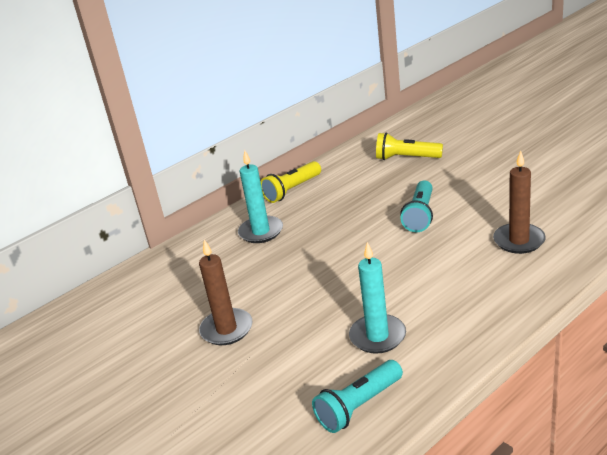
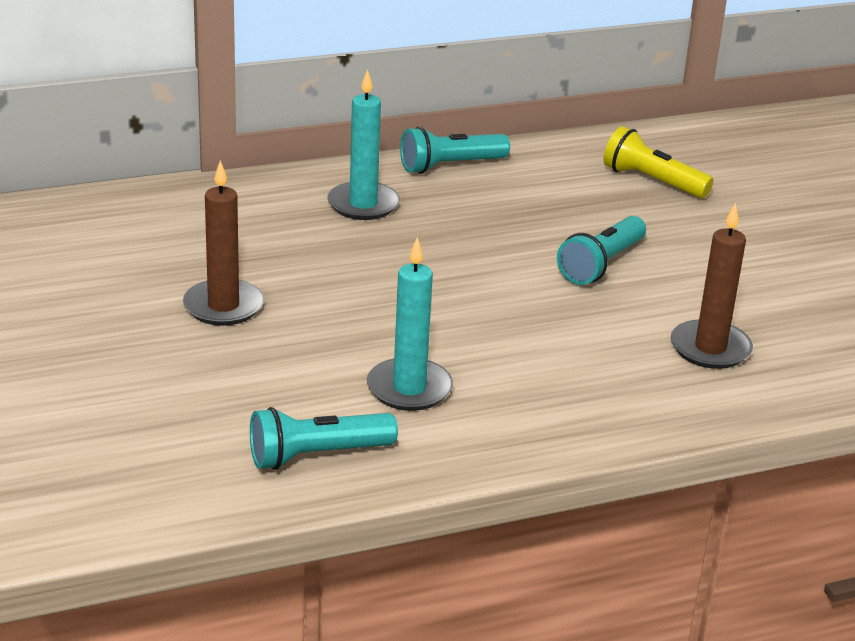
camera: 15 degrees right, 0 degrees up
(292, 190) = (450, 166): yellow flashlight -> turquoise flashlight

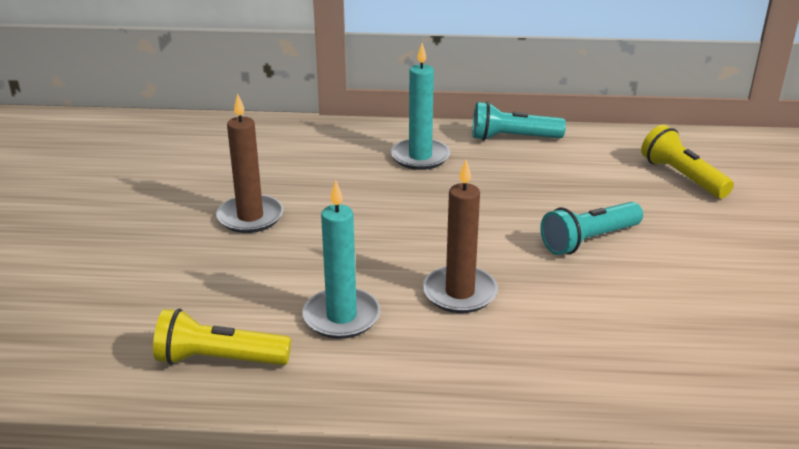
camera: 25 degrees right, 0 degrees up
(317, 455) = (219, 360): turquoise flashlight -> yellow flashlight
(710, 348) = (645, 339): brown candle -> brown candle (460, 293)

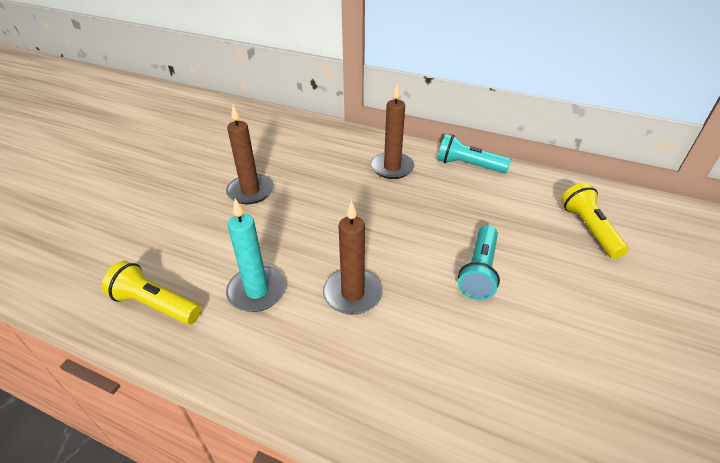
camera: 20 degrees right, 10 degrees up
(420, 157) = (392, 167): turquoise candle -> brown candle
(588, 240) = (479, 271): turquoise flashlight -> turquoise flashlight turned 60 degrees counterclockwise

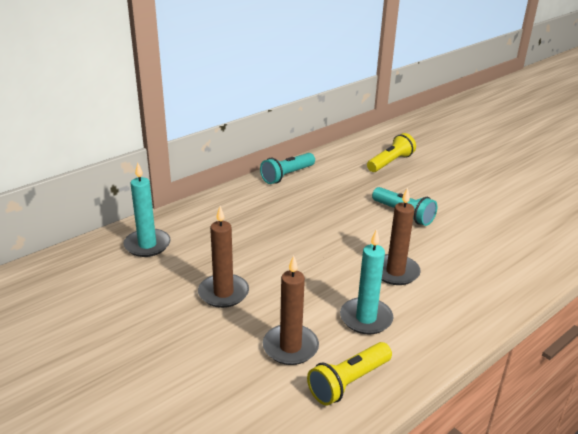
camera: 65 degrees left, 10 degrees down
(292, 135) = (147, 245): none -> turquoise candle
(392, 167) = (258, 208): brown candle -> brown candle (290, 347)
(588, 229) = (390, 162): yellow flashlight -> yellow flashlight turned 120 degrees clockwise

